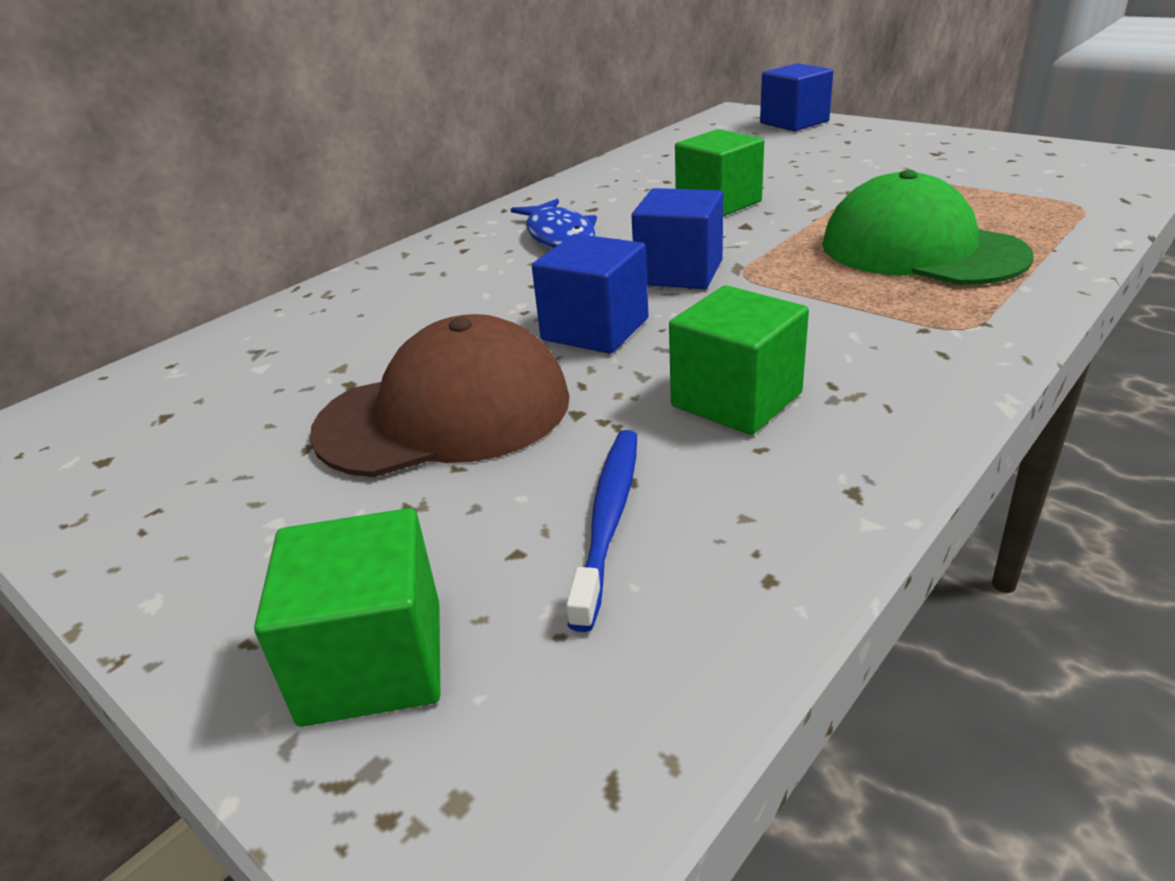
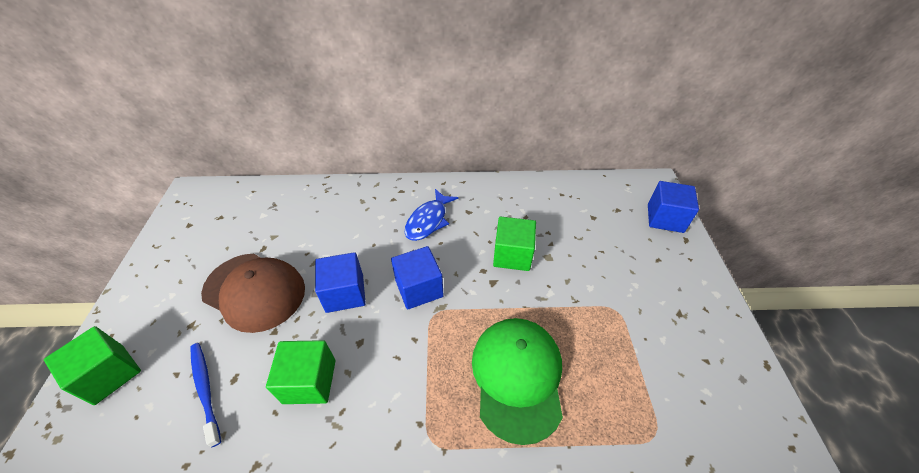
camera: 45 degrees right, 15 degrees up
(609, 518) = (205, 389): blue toothbrush -> blue toothbrush turned 90 degrees counterclockwise

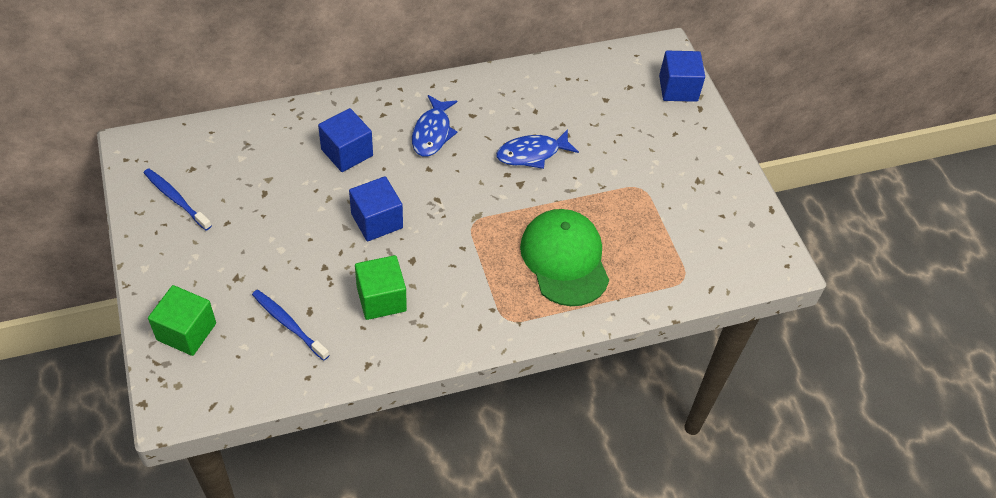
camera: 20 degrees left, 5 degrees up
(191, 239) = (175, 199): none -> blue toothbrush
(254, 291) = (282, 236): brown cap -> none
(419, 288) = (449, 203): blue cube -> blue cube (347, 152)
(512, 255) = (532, 154): green cube -> blue fish

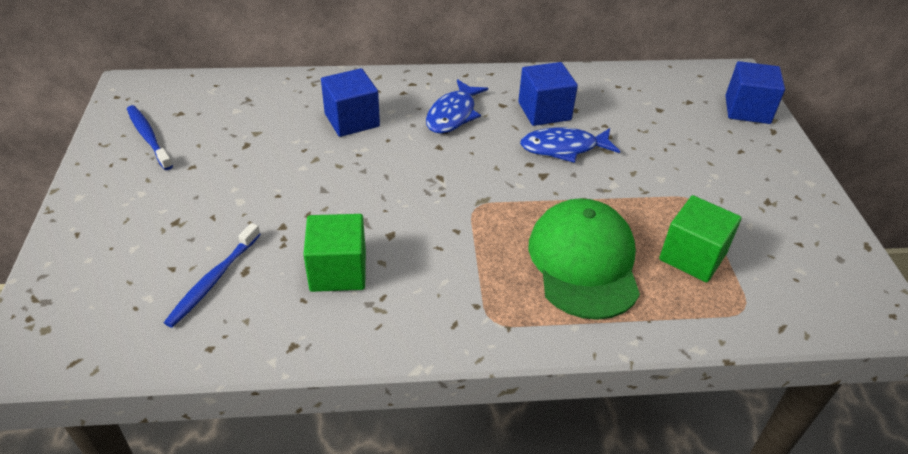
camera: 15 degrees right, 10 degrees down
(186, 331) = (88, 270): green cube -> green cube (692, 256)
(288, 324) = (213, 281): blue toothbrush -> blue toothbrush turned 120 degrees counterclockwise
(377, 221) = (362, 188): blue cube -> blue cube (544, 111)

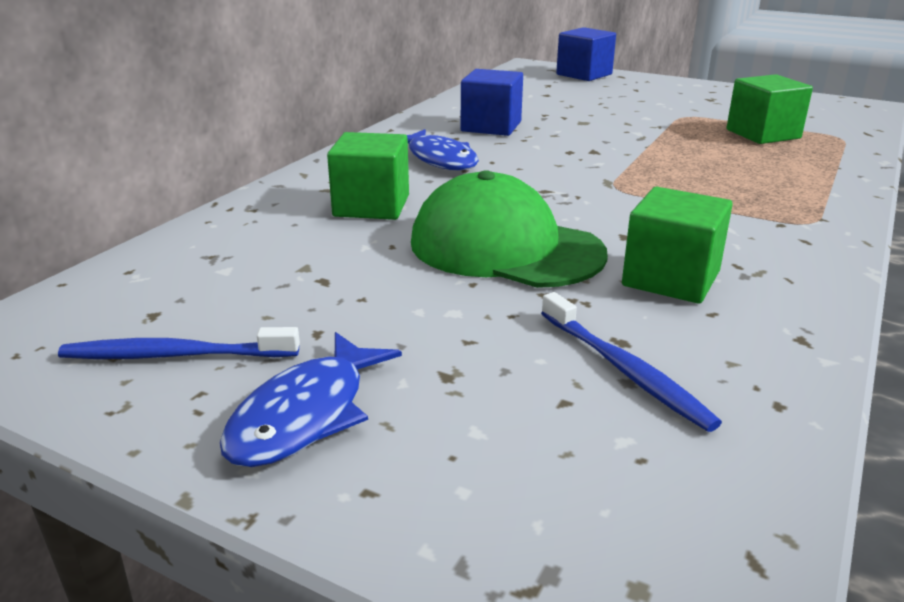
camera: 55 degrees left, 15 degrees down
(352, 120) = (371, 206): blue cube -> green cube
(563, 148) = (561, 134): blue fish -> blue fish (306, 415)
(584, 262) = (743, 168): green cap -> green cap (505, 248)

